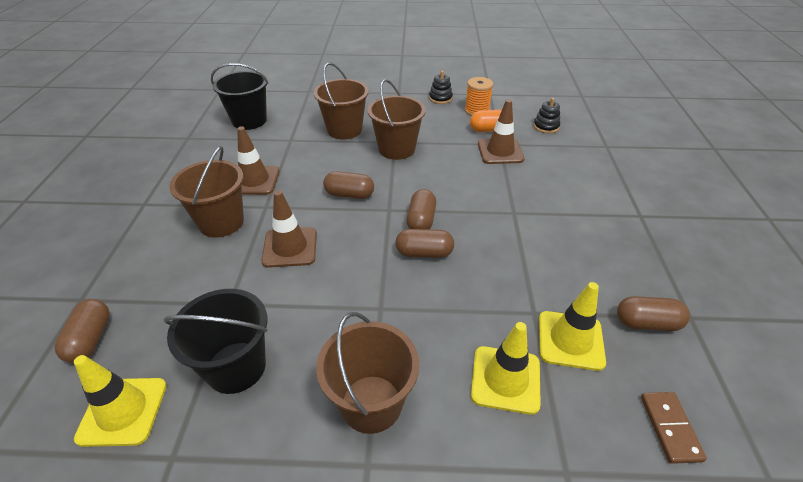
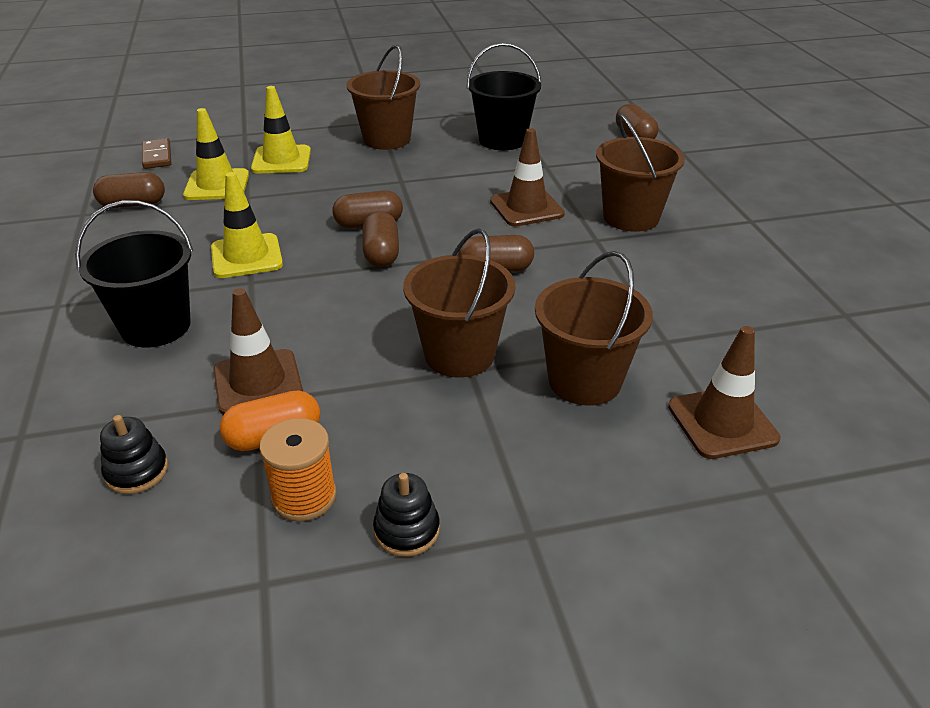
camera: 165 degrees right, 5 degrees down
(123, 411) = (561, 117): yellow traffic cone -> yellow traffic cone (246, 256)
(249, 121) = (790, 369): black bucket -> black bucket (156, 326)
(254, 180) = (647, 266): brown traffic cone -> brown traffic cone (722, 422)

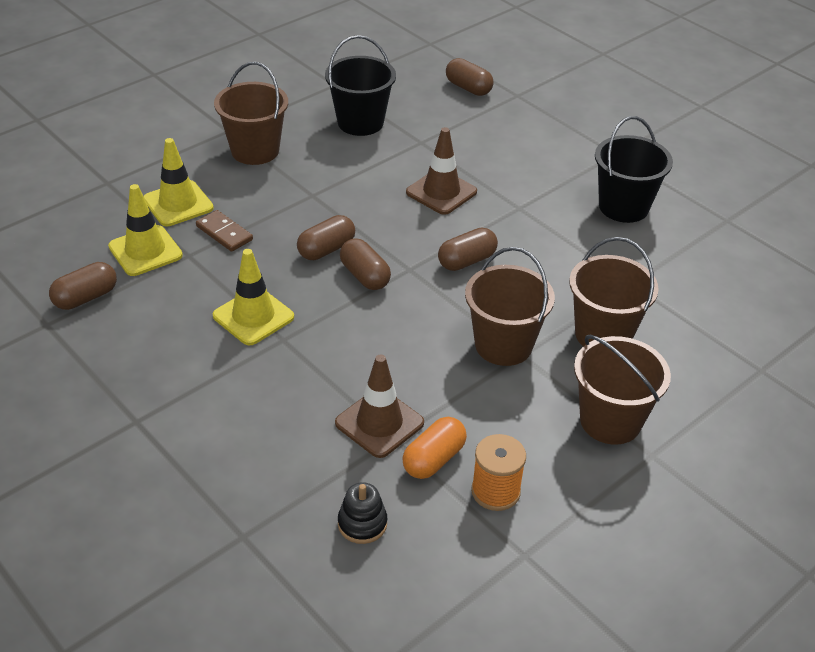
camera: 30 degrees left, 5 degrees up
(156, 326) = (247, 408): black bucket -> black bucket (623, 207)
(157, 156) = (45, 236): brown domino -> brown domino (224, 233)
(407, 530) = (580, 485): black stacking toy -> none
(631, 217) = (528, 177): brown bucket -> brown bucket (610, 421)
(722, 422) = (708, 333): brown traffic cone -> none

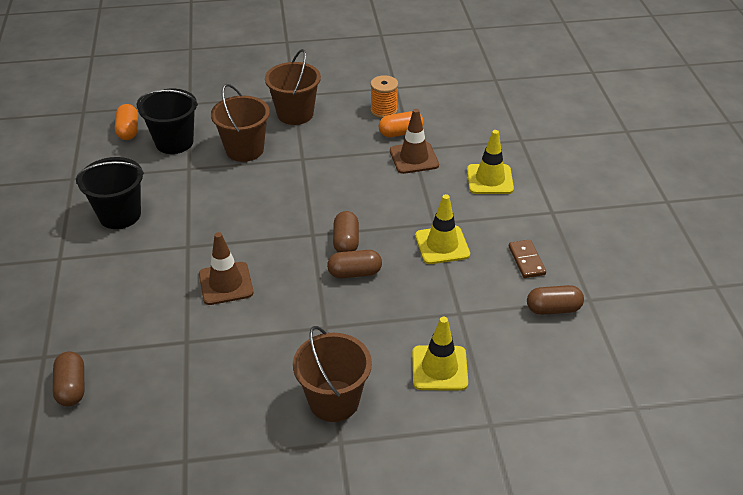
camera: 145 degrees left, 0 degrees up
(145, 251) = (490, 331): yellow traffic cone -> yellow traffic cone (490, 179)
(224, 233) = (419, 321): brown domino -> brown domino (526, 260)
(360, 122) = (212, 390): black bucket -> black bucket (174, 142)
(362, 523) = (458, 123): black stacking toy -> none
(466, 261) = (269, 223): brown capsule -> none
(503, 345) = (306, 167): brown bucket -> none
(767, 297) = (128, 130): none -> orange capsule

